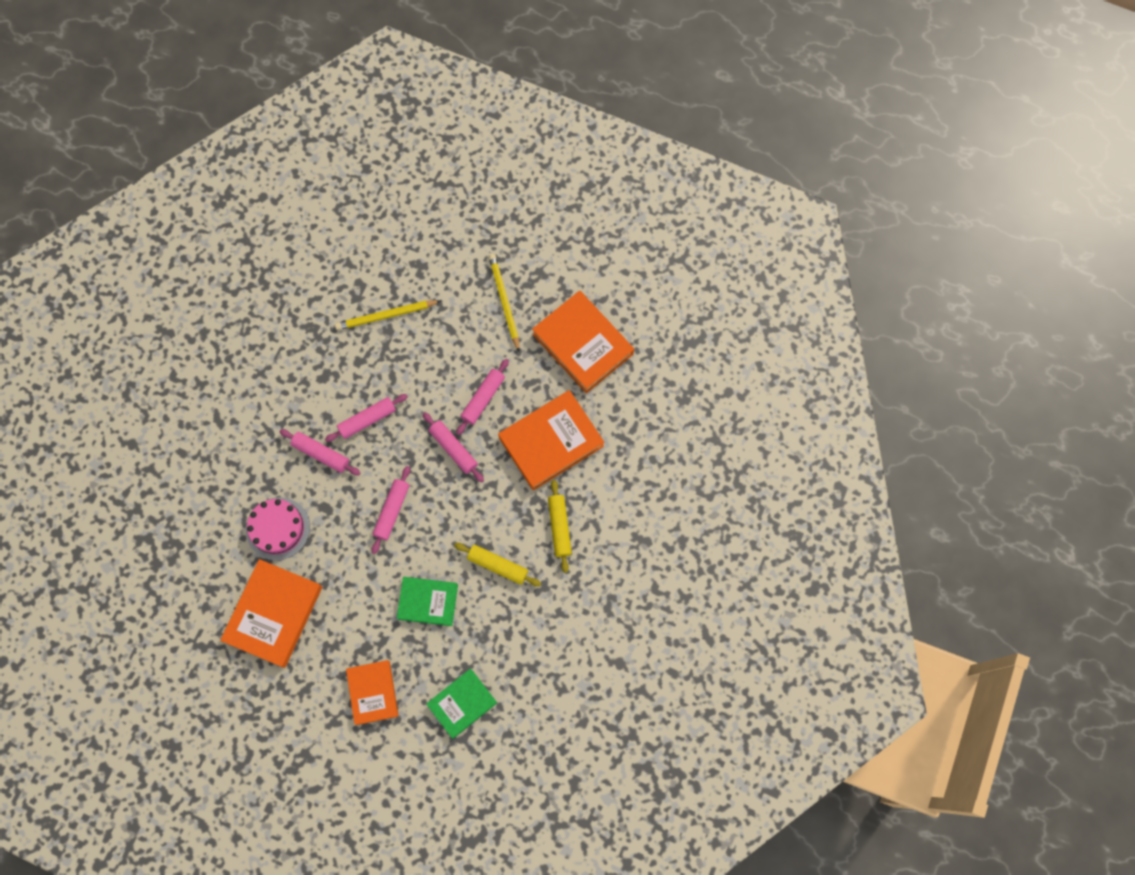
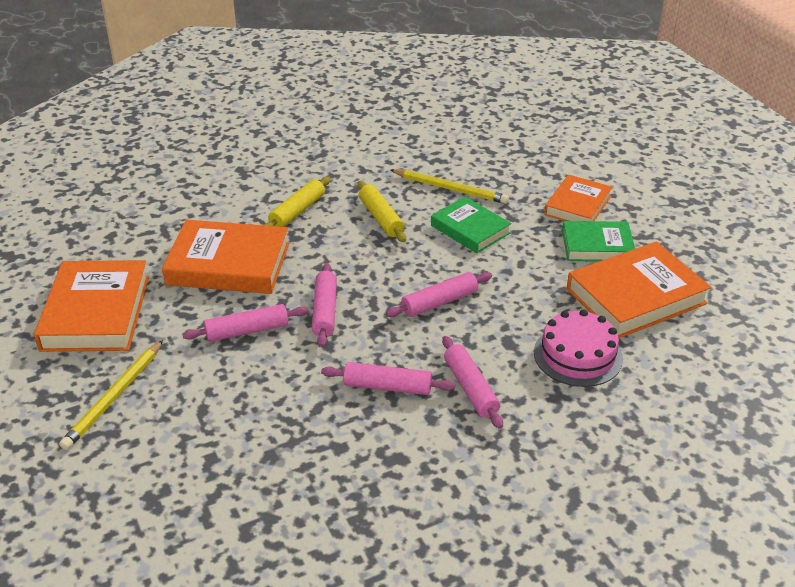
camera: 140 degrees left, 35 degrees down
(386, 316) = (255, 472): yellow pencil -> yellow pencil (450, 189)
(462, 703) = (503, 166): green book -> green book (597, 246)

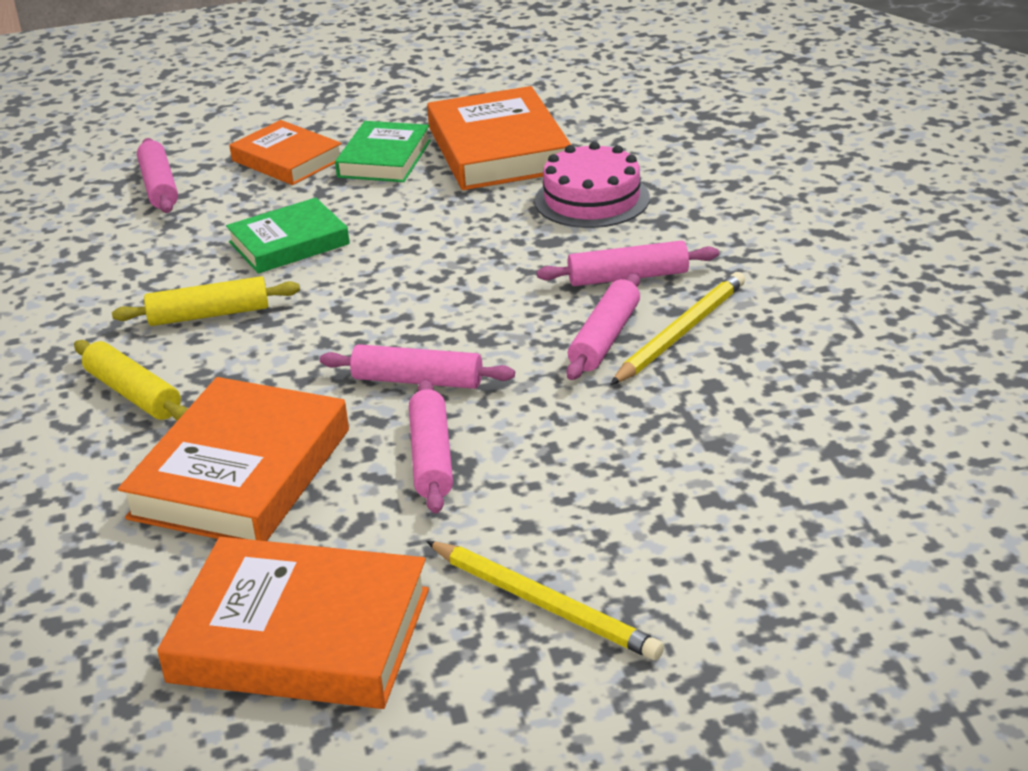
camera: 75 degrees left, 5 degrees down
(439, 302) = (444, 283): pink rolling pin -> pink rolling pin (159, 186)
(450, 189) = (175, 248): yellow pencil -> yellow pencil (680, 332)

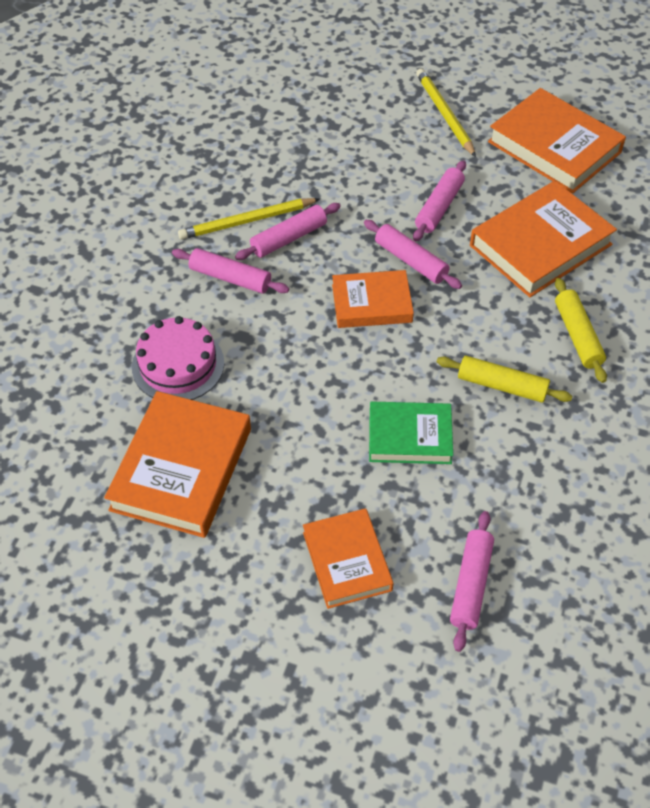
camera: 150 degrees left, 20 degrees up
(384, 159) = (272, 511): green book -> none
(430, 322) = (371, 303): none -> orange book

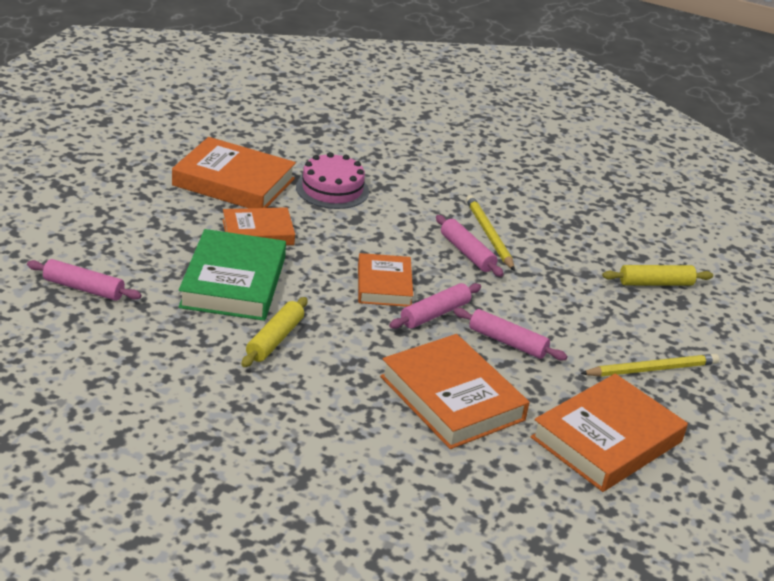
camera: 90 degrees right, 20 degrees down
(230, 278) = (421, 220): pink rolling pin -> none
(347, 561) = (128, 238): orange book -> orange book (258, 232)
(410, 436) = (233, 282): green book -> green book, size x1.59
(577, 335) = (326, 397): yellow rolling pin -> yellow rolling pin (655, 283)

